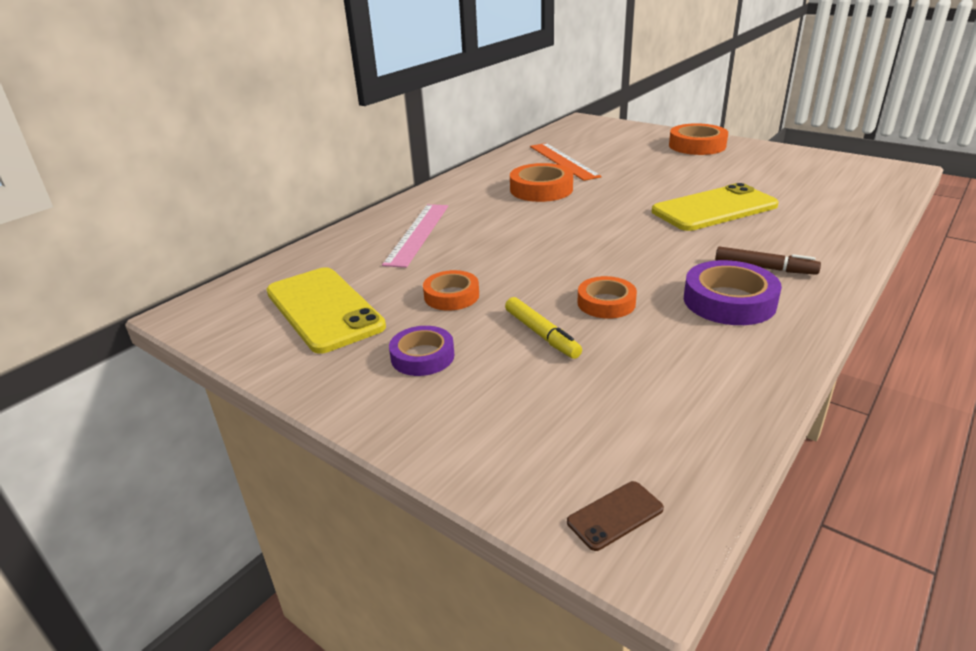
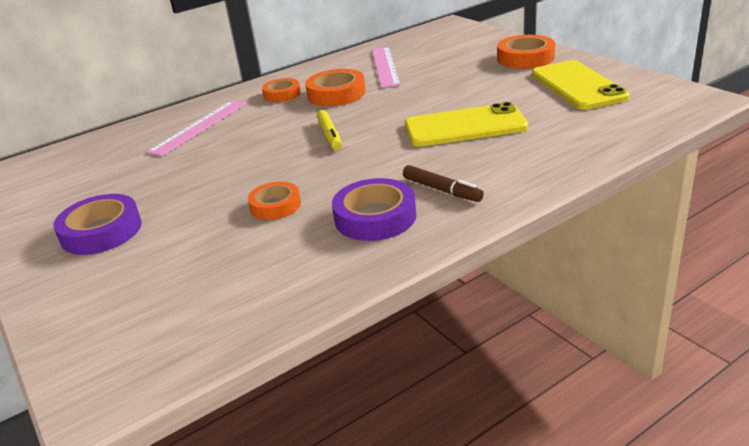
camera: 20 degrees right, 0 degrees up
(323, 309) = (74, 184): yellow phone -> yellow phone (577, 86)
(422, 356) = (101, 231): purple tape -> purple tape, size x1.53
(451, 296) = (169, 184): orange tape -> orange tape (282, 94)
(542, 334) = (200, 226): yellow marker -> yellow marker (330, 135)
(563, 161) = (385, 66): orange ruler -> pink ruler
(615, 515) = (103, 371): brown phone -> none

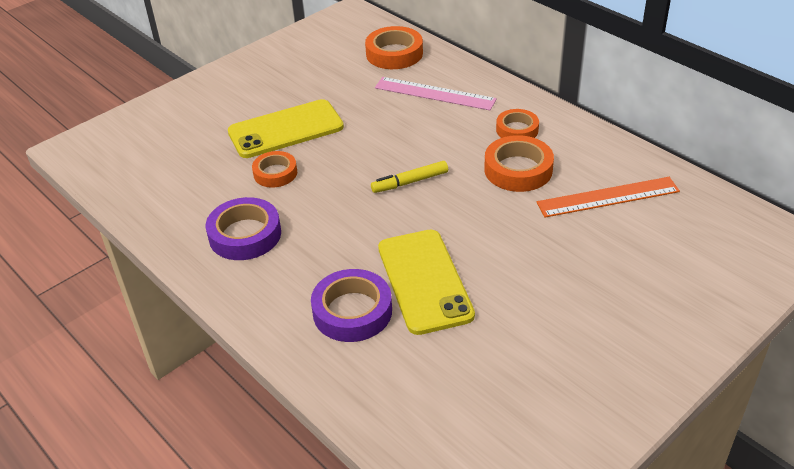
camera: 80 degrees right, 10 degrees up
(101, 231) = (254, 93): purple tape -> purple tape (352, 311)
(385, 66) = (608, 197): pink ruler -> orange ruler
(442, 190) = (285, 273): brown marker -> none
(525, 58) = (653, 332): orange tape -> orange tape (394, 53)
(577, 86) = (548, 386): yellow phone -> yellow phone (285, 129)

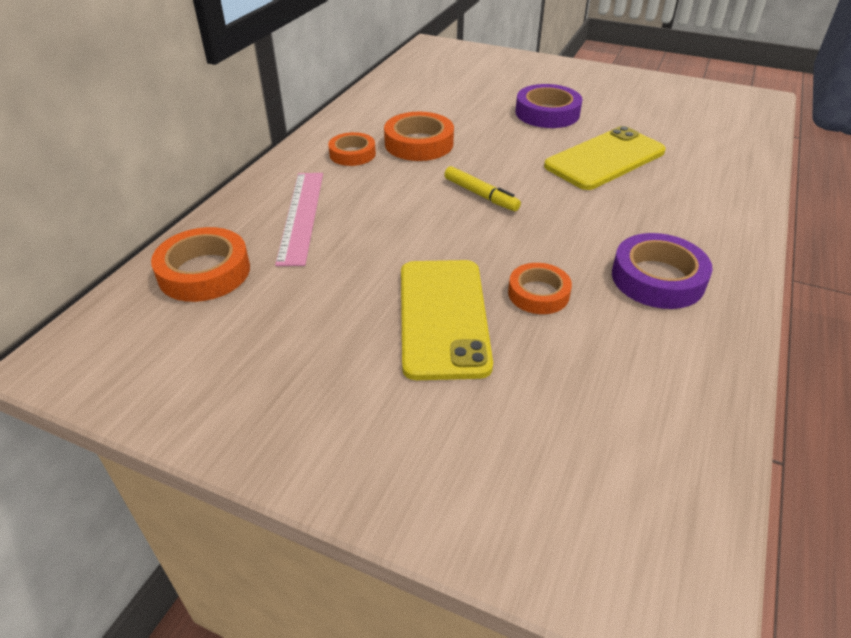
camera: 115 degrees left, 0 degrees up
(285, 129) = (443, 317): yellow phone -> yellow phone turned 45 degrees clockwise
(352, 311) = (676, 183): purple tape -> purple tape (547, 113)
(608, 197) = (429, 103): orange ruler -> none

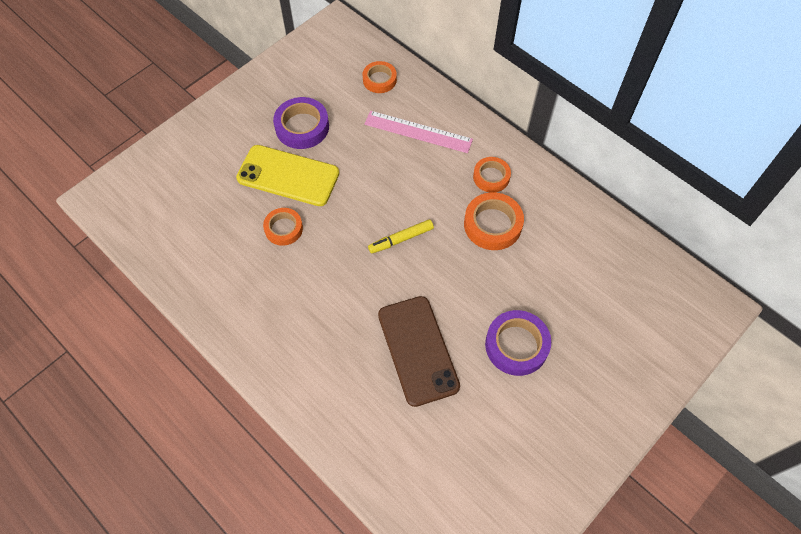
camera: 110 degrees right, 20 degrees up
(204, 272) = (379, 80): orange tape -> orange tape, size x0.65
(605, 159) = (417, 350): yellow phone -> brown phone
(657, 278) = (264, 300): purple tape -> purple tape (302, 127)

